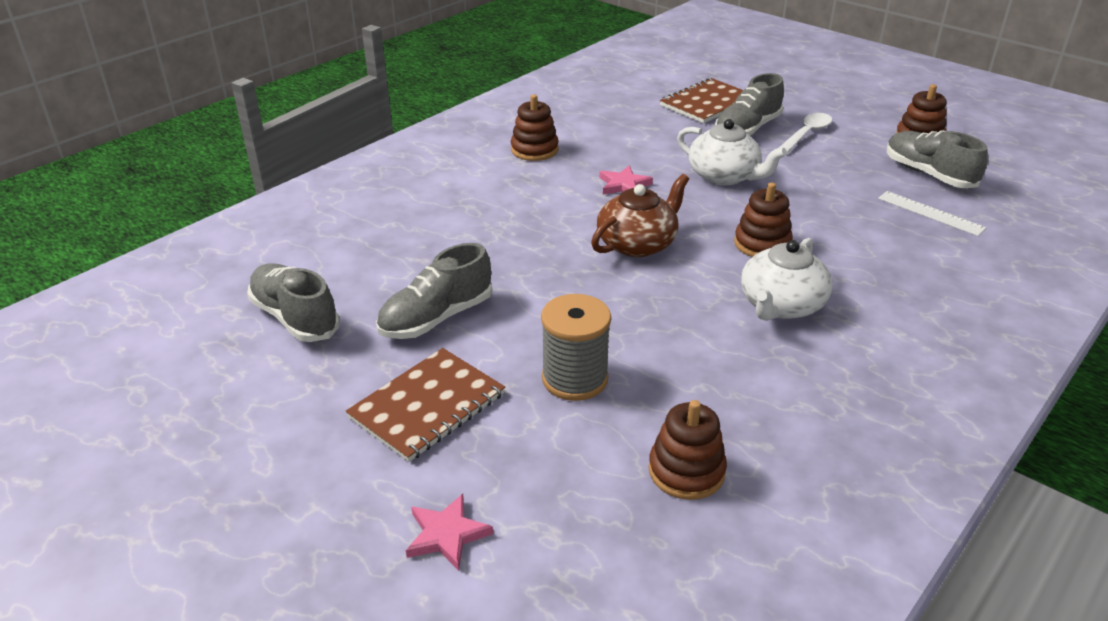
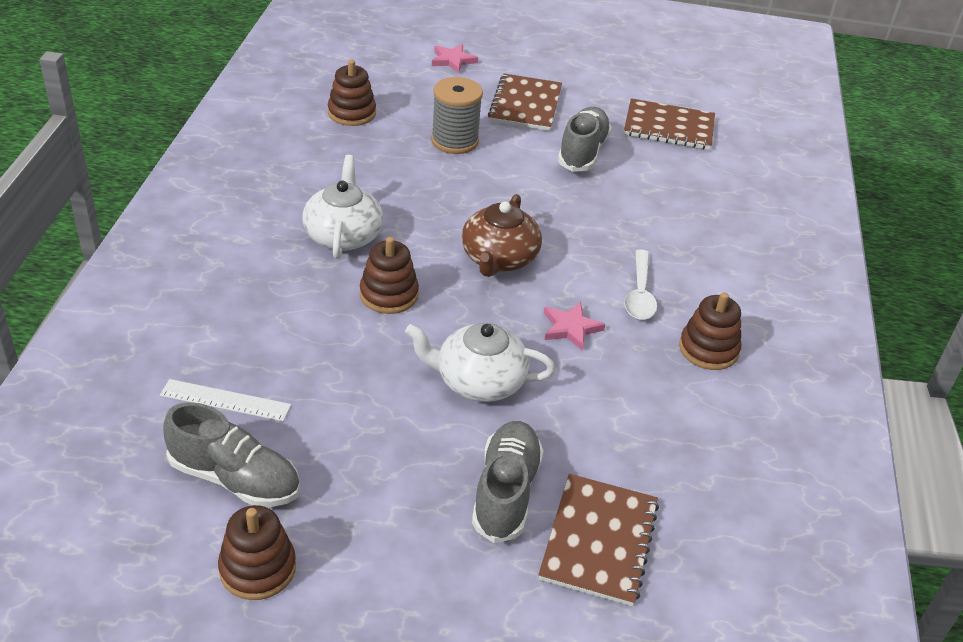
camera: 145 degrees right, 5 degrees up
(295, 318) = (669, 127): grey shoe -> brown notebook
(806, 134) = (422, 513): white spoon -> white spoon (639, 293)

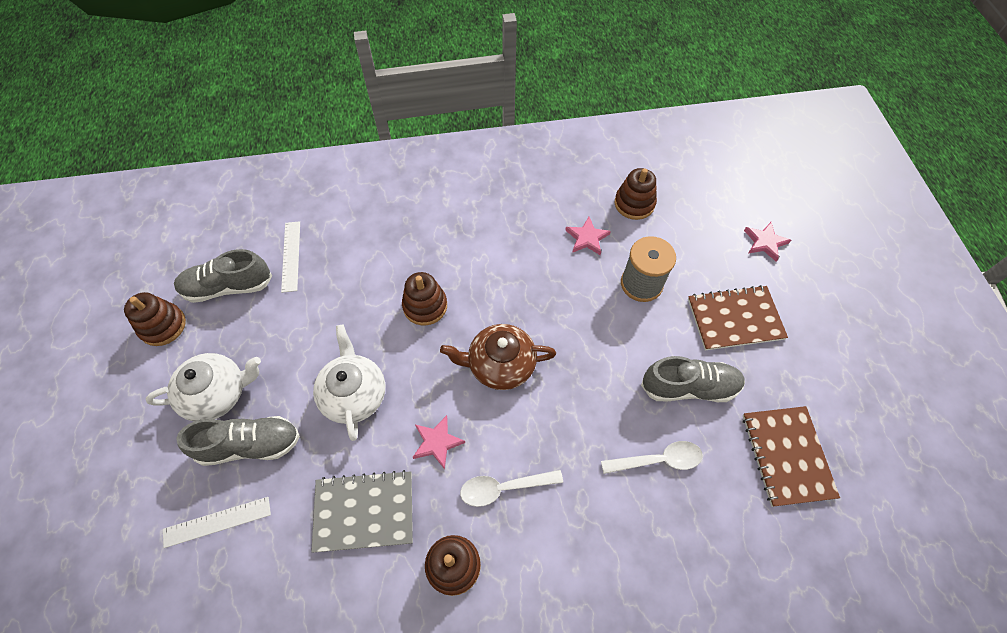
camera: 75 degrees right, 20 degrees up
(235, 478) = (228, 287): grey shoe -> grey shoe turned 75 degrees clockwise
(343, 235) = (479, 255): white teapot -> white teapot (217, 393)
(374, 155) = (587, 238): none -> pink star
(599, 541) = (217, 522): brown notebook -> white ruler
(630, 403) = (364, 511): none -> grey notebook
(647, 193) = (657, 460): none -> white spoon

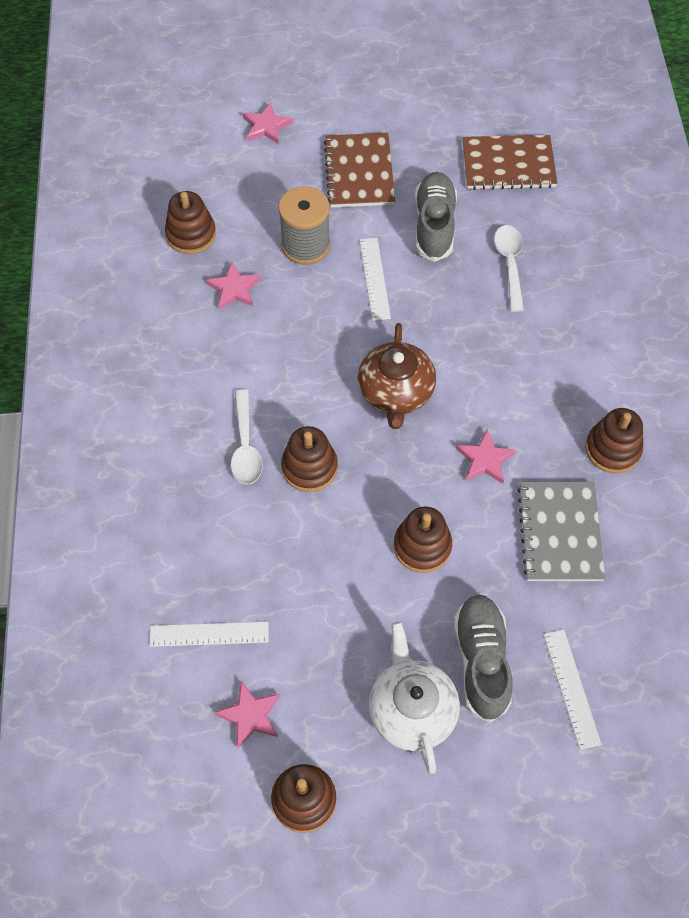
camera: 85 degrees left, 0 degrees up
(228, 287) = (250, 715): grey shoe -> pink star
(354, 394) = (422, 546): white teapot -> brown stacking toy
(504, 488) = (535, 399): white spoon -> white spoon (245, 446)
(617, 340) = (375, 278): none -> white ruler

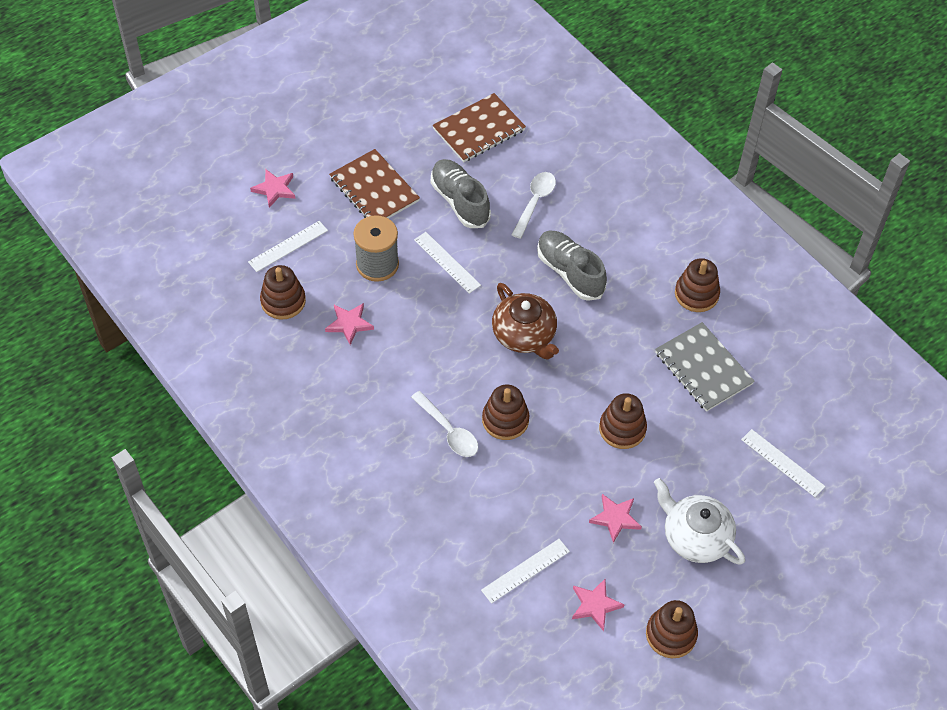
camera: 35 degrees left, 5 degrees down
(236, 185) = (288, 246): none -> white ruler
(481, 661) = (715, 480): grey shoe -> grey shoe (570, 272)
(485, 459) = (619, 347): pink star -> pink star (615, 518)
(510, 264) = (535, 202): white spoon -> white spoon turned 60 degrees clockwise

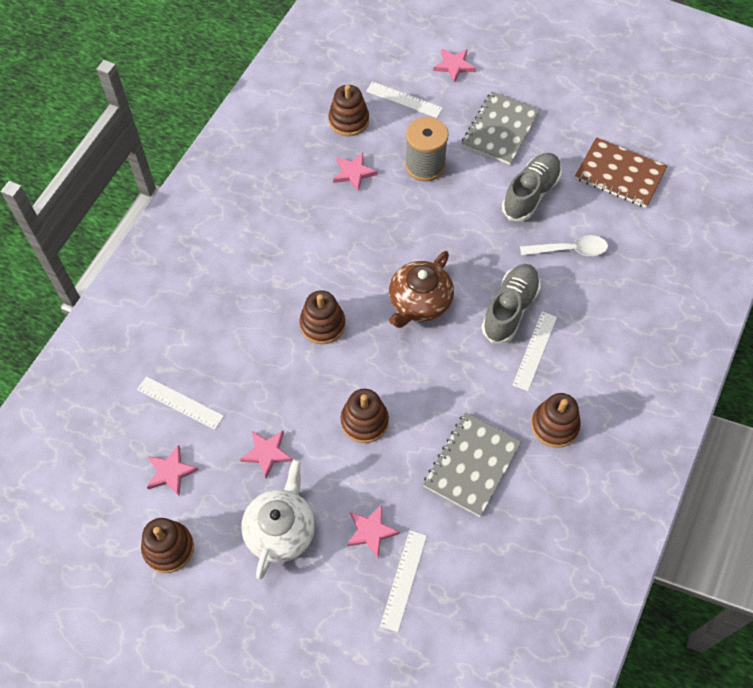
camera: 65 degrees right, 5 degrees up
(374, 189) = (500, 129): brown notebook -> grey notebook
(447, 262) = (459, 213): white ruler -> white ruler (535, 350)
(448, 431) = (288, 287): white spoon -> none
(729, 468) = (371, 531): none -> pink star

